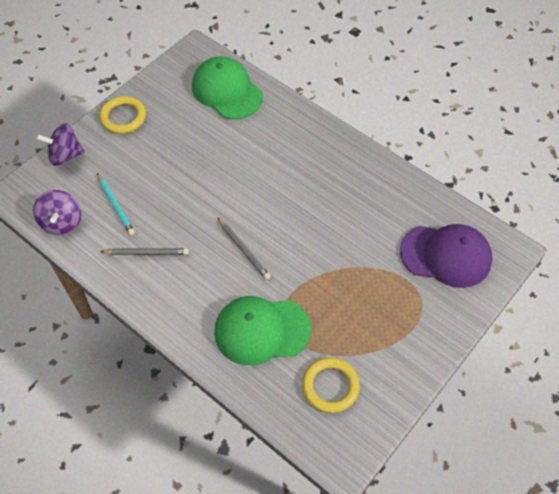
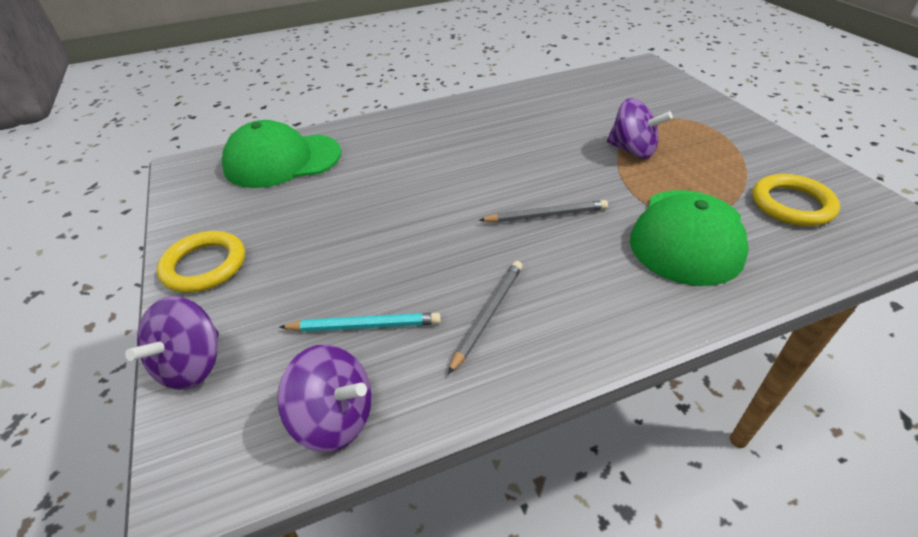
camera: 60 degrees left, 15 degrees down
(350, 276) = (632, 150): none -> purple spinning top
(446, 255) = (634, 93): purple cap -> none

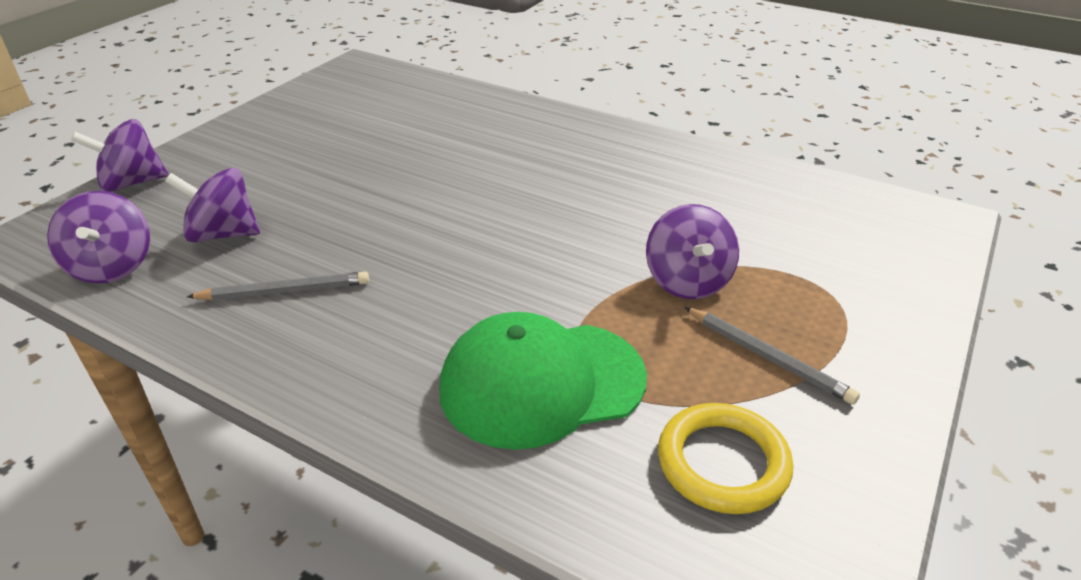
camera: 50 degrees right, 5 degrees down
(204, 265) = (240, 134): yellow ring -> none
(282, 160) = (411, 96): green cap -> none
(364, 326) = (223, 234): turquoise pencil -> purple spinning top
(546, 215) = (476, 267): grey pencil -> grey pencil (767, 357)

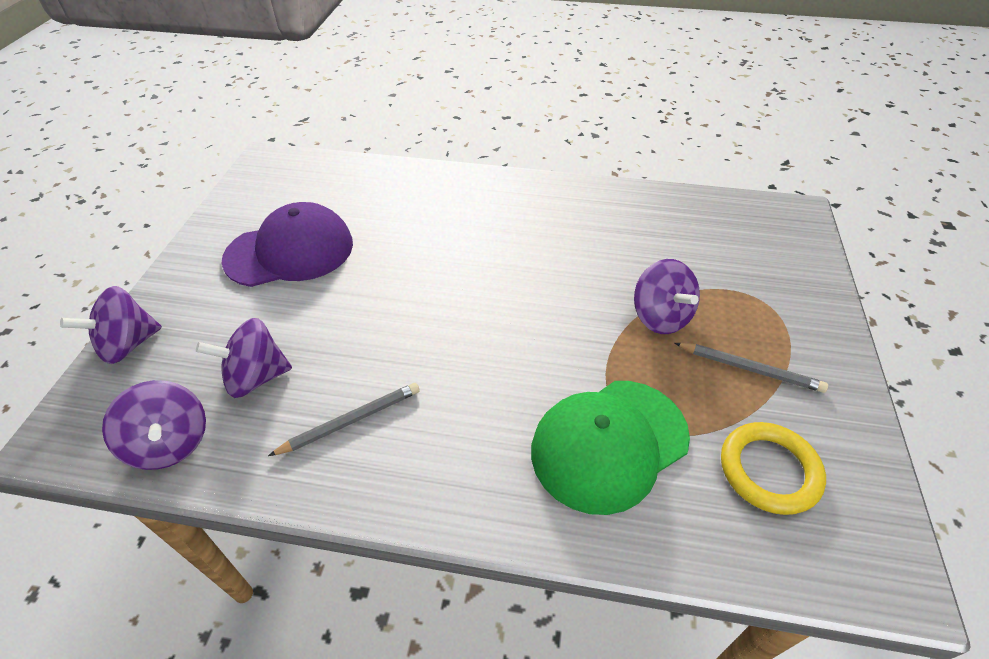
camera: 20 degrees left, 10 degrees up
(326, 141) = (290, 251): none -> purple cap

